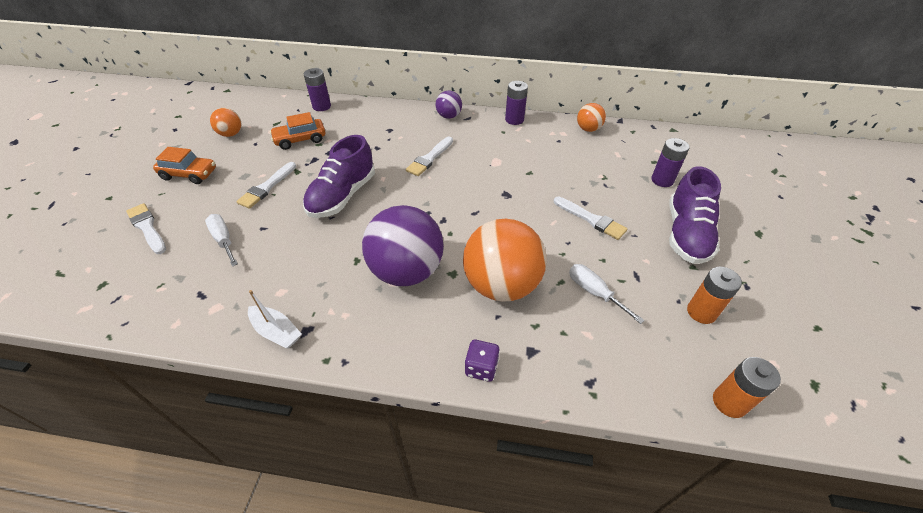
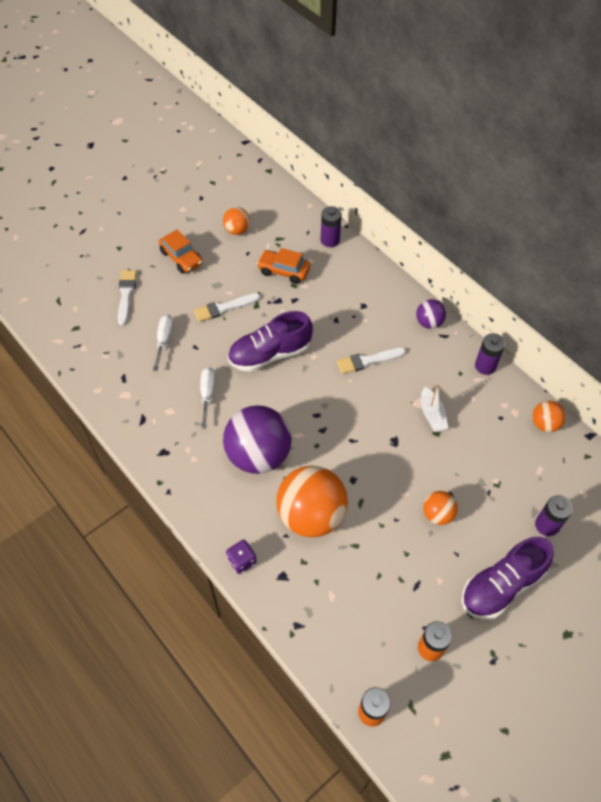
camera: 40 degrees right, 10 degrees up
(276, 331) = (146, 440): white boat -> white boat (432, 415)
(591, 219) = (437, 514): white brush -> orange ball
(594, 292) = (370, 572): white screwdriver -> white screwdriver (207, 394)

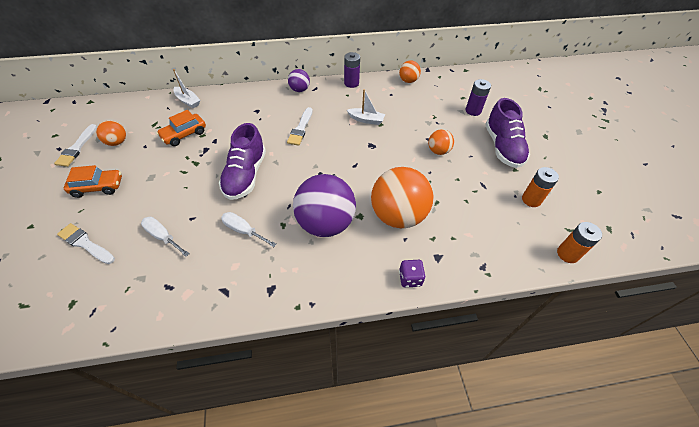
camera: 60 degrees left, 5 degrees down
(224, 308) = (176, 183): white brush -> white brush (77, 148)
(330, 240) = (188, 101): purple battery -> white boat

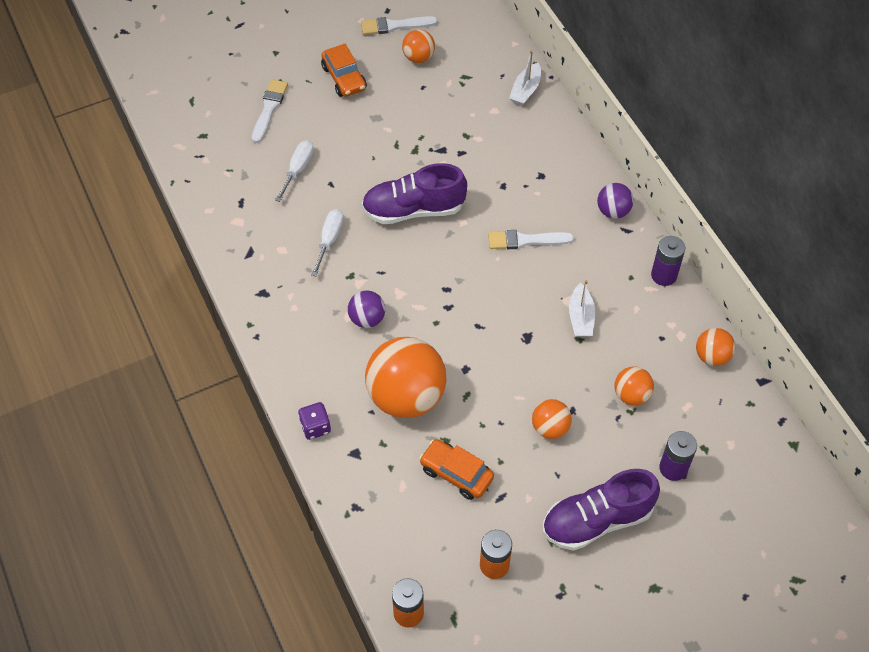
camera: 75 degrees right, 5 degrees up
(184, 134) = (459, 116): orange car -> orange car (456, 473)
(325, 223) = (367, 319): purple ball -> purple ball, size x0.49
(424, 114) = (631, 395): none -> orange ball

